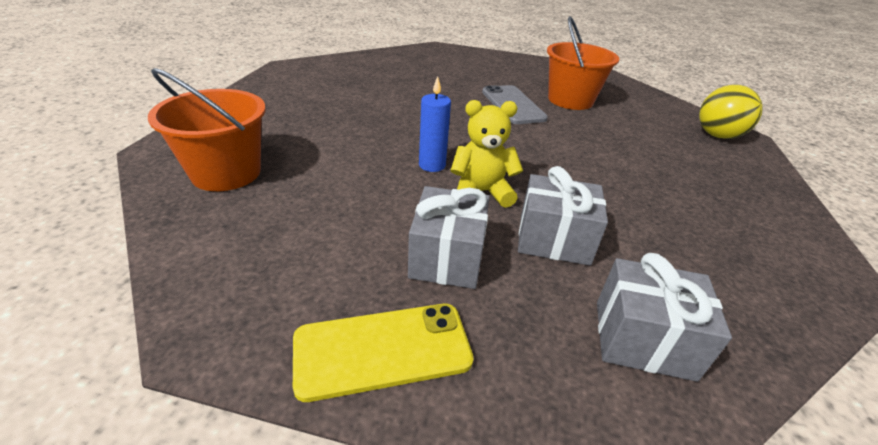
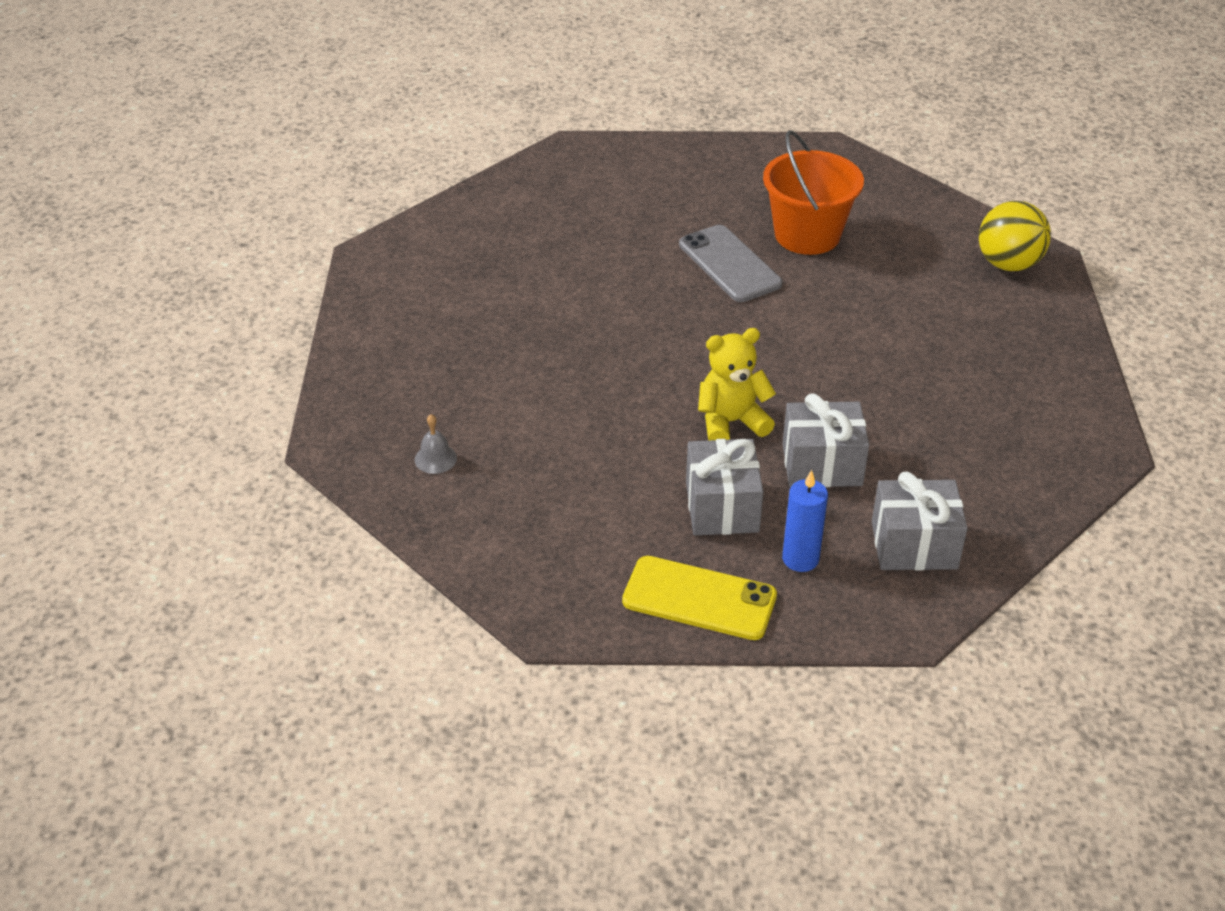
camera: 10 degrees left, 5 degrees up
(226, 173) = (435, 458): orange bucket -> grey bell
(382, 350) = (699, 599): yellow phone -> yellow phone turned 45 degrees clockwise
(432, 165) = (662, 395): blue candle -> blue candle (800, 559)

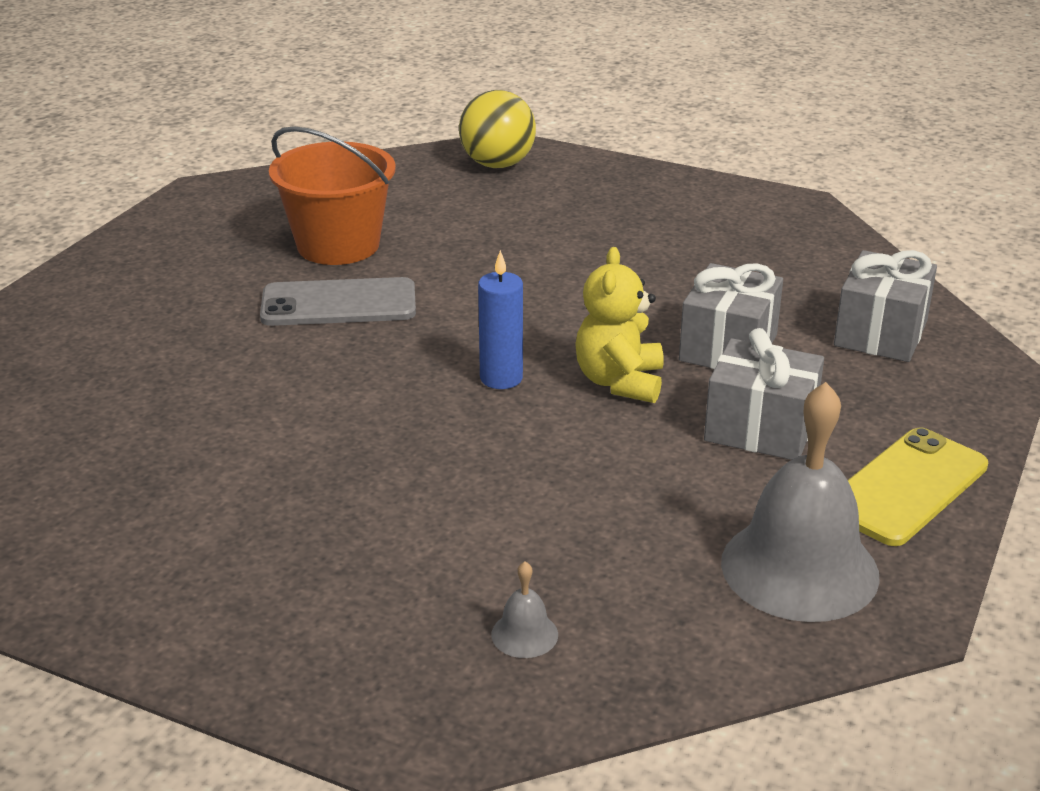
camera: 65 degrees left, 10 degrees down
(569, 562) = (799, 568): none -> grey bell
(800, 559) = (870, 403): blue candle -> blue candle (501, 378)

